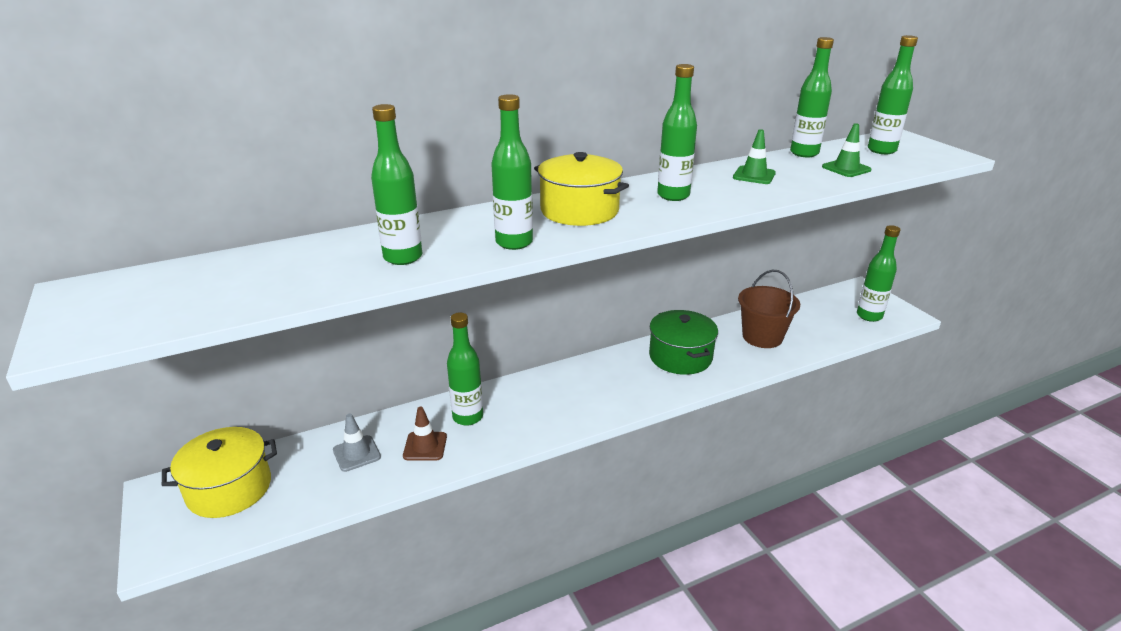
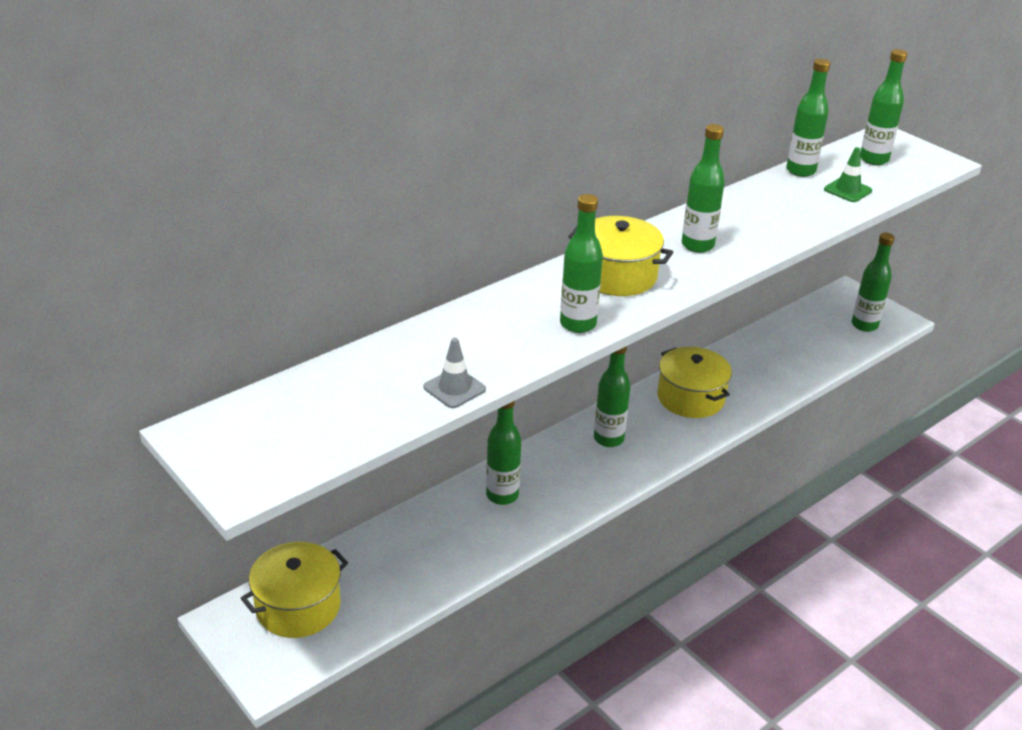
camera: 15 degrees left, 5 degrees up
(356, 453) = (408, 551): grey traffic cone -> grey traffic cone (454, 388)
(403, 257) = (483, 355): green bottle -> green bottle (608, 439)
(425, 446) = (474, 533): brown traffic cone -> none
(680, 357) = (690, 398): green pot -> yellow pot
(754, 175) = (763, 209): green traffic cone -> none
(762, 337) = (765, 364): brown bucket -> none

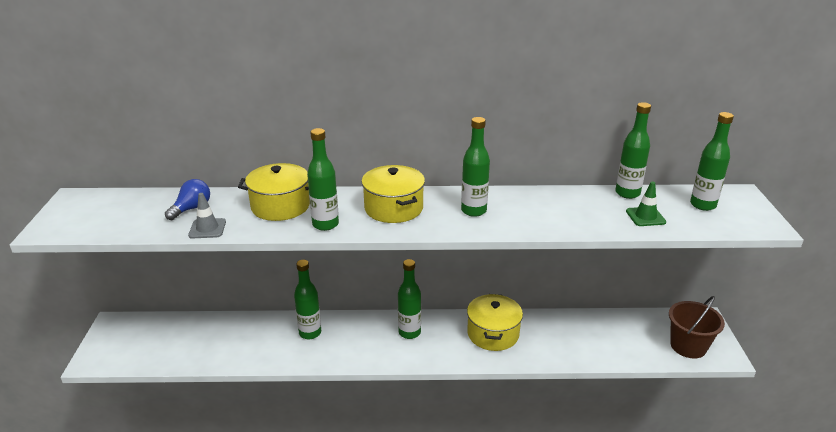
camera: 40 degrees right, 5 degrees down
(298, 606) = (147, 335): yellow pot -> yellow pot (280, 206)
(389, 374) = (192, 209): none -> blue light bulb
(864, 325) = (688, 346): green bottle -> brown bucket

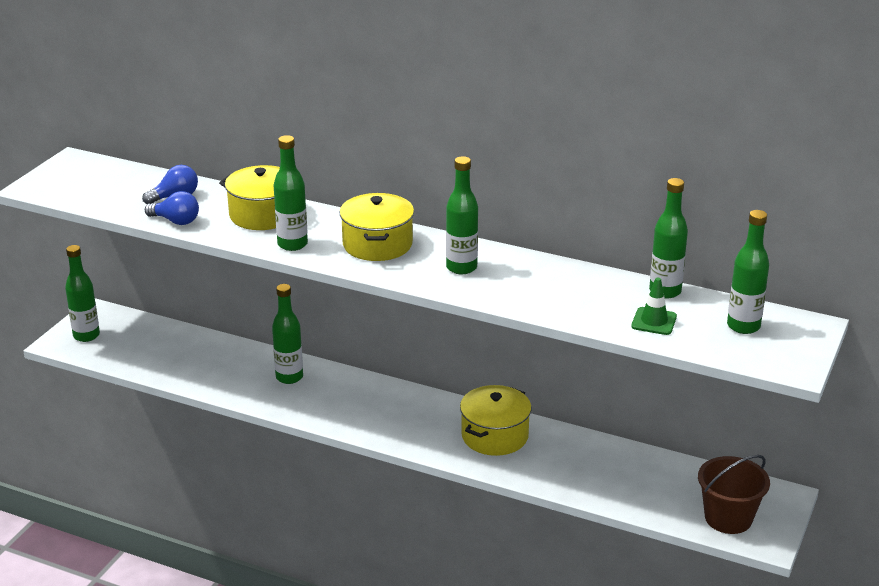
camera: 25 degrees right, 0 degrees up
(207, 229) = (176, 221): grey traffic cone -> blue light bulb
(409, 332) = (399, 407): green bottle -> green bottle (86, 336)

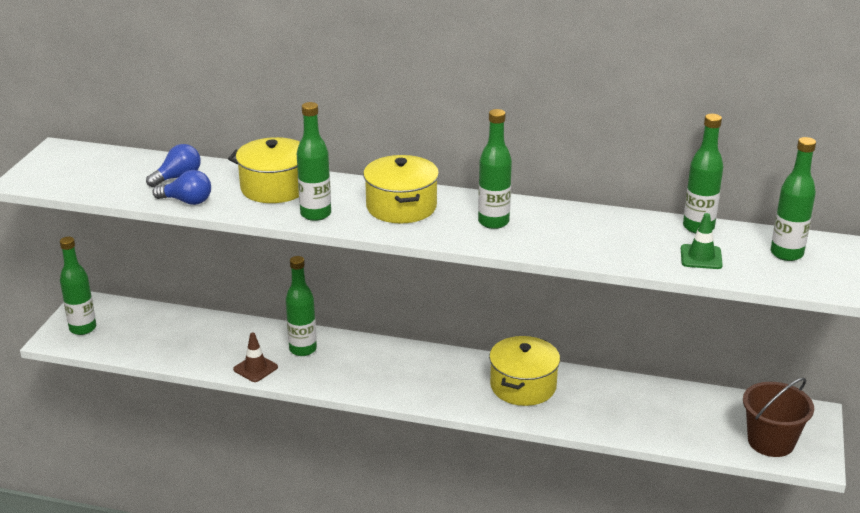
camera: 10 degrees left, 0 degrees up
(238, 391) = (255, 368): none -> brown traffic cone

